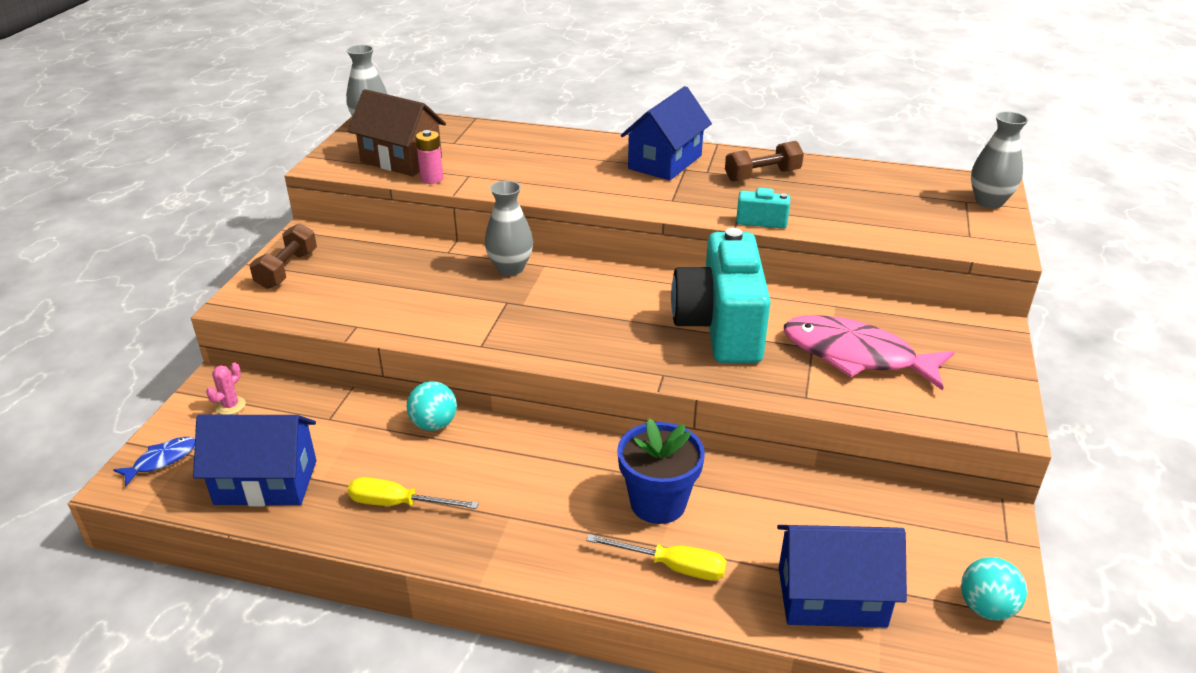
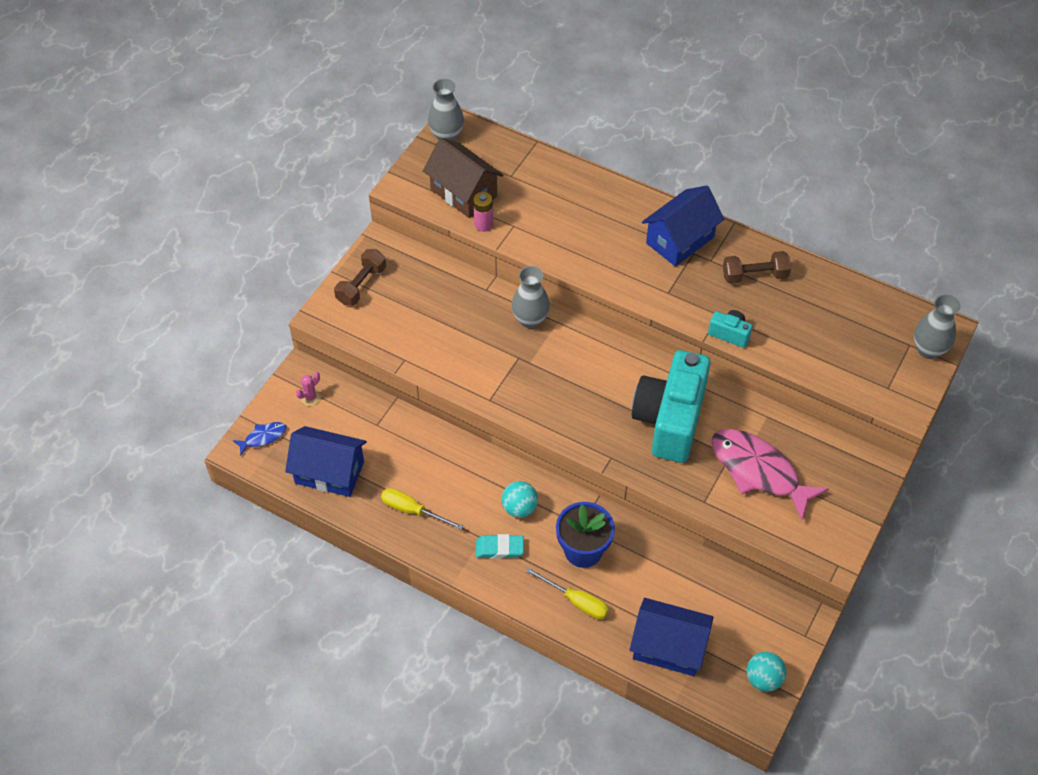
camera: 15 degrees right, 20 degrees up
(434, 424) = (448, 447): turquoise ball -> turquoise ball (519, 508)
(538, 524) = (499, 548): none -> turquoise eraser

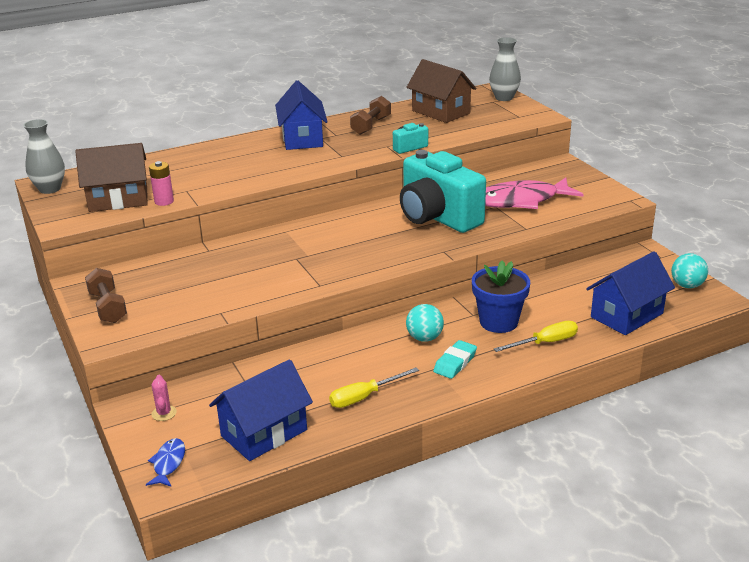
camera: 55 degrees left, 25 degrees down
(530, 320) = (267, 241): grey vase -> none
(839, 314) = (441, 112): none -> brown house

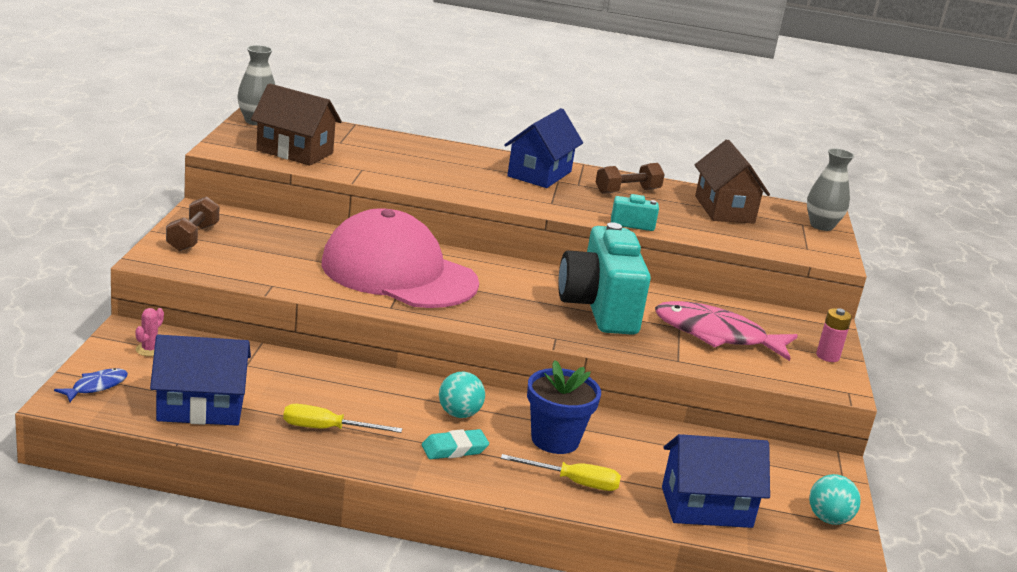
camera: 30 degrees right, 5 degrees down
(164, 201) = (328, 169): pink battery -> pink battery (827, 356)
(287, 258) = (398, 273): none -> pink cap

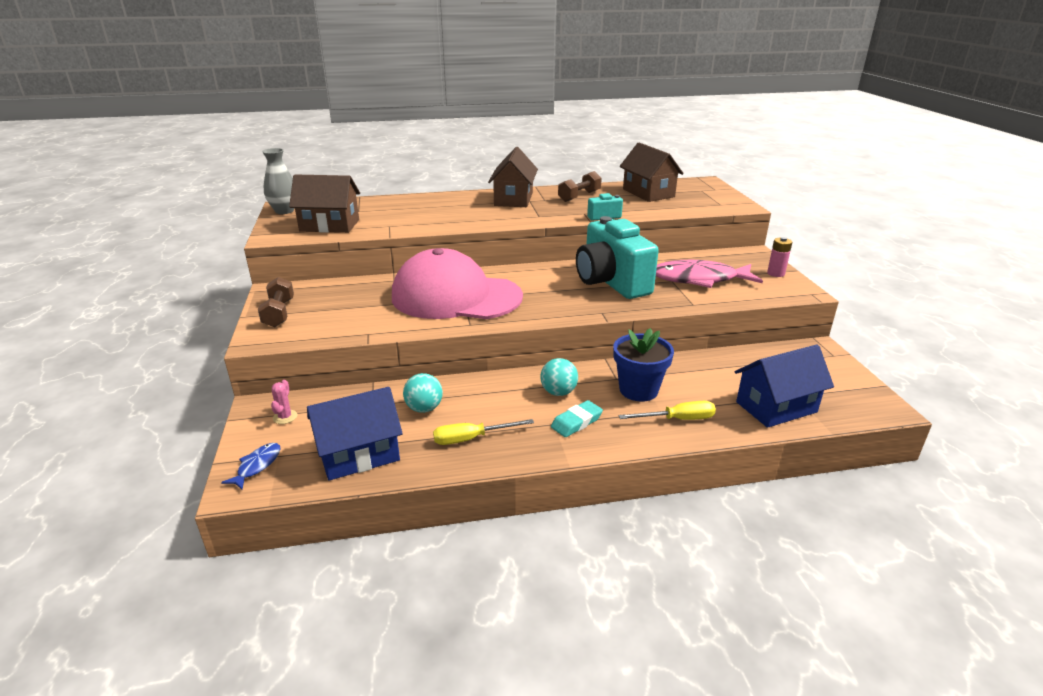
camera: 15 degrees left, 5 degrees up
(539, 174) = (513, 199): blue house -> brown house
(821, 226) = (713, 188): grey vase -> none
(828, 519) = (853, 388): turquoise ball -> turquoise ball (424, 408)

